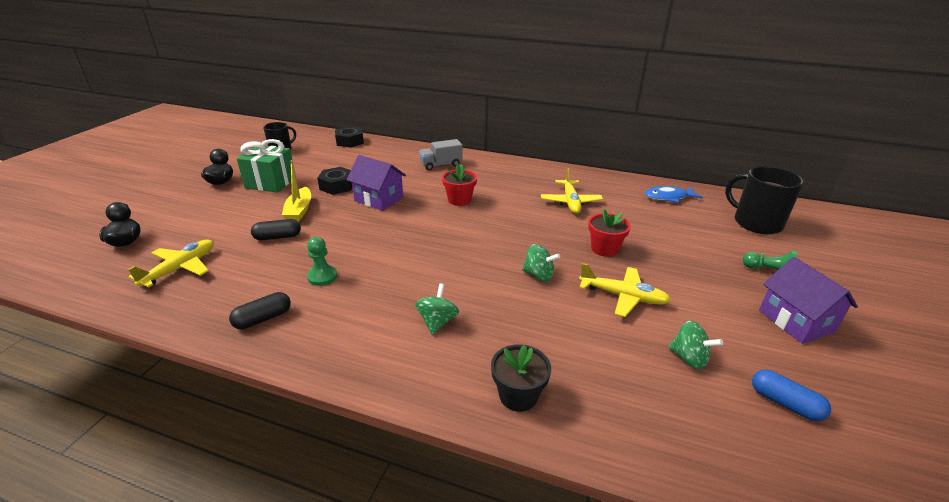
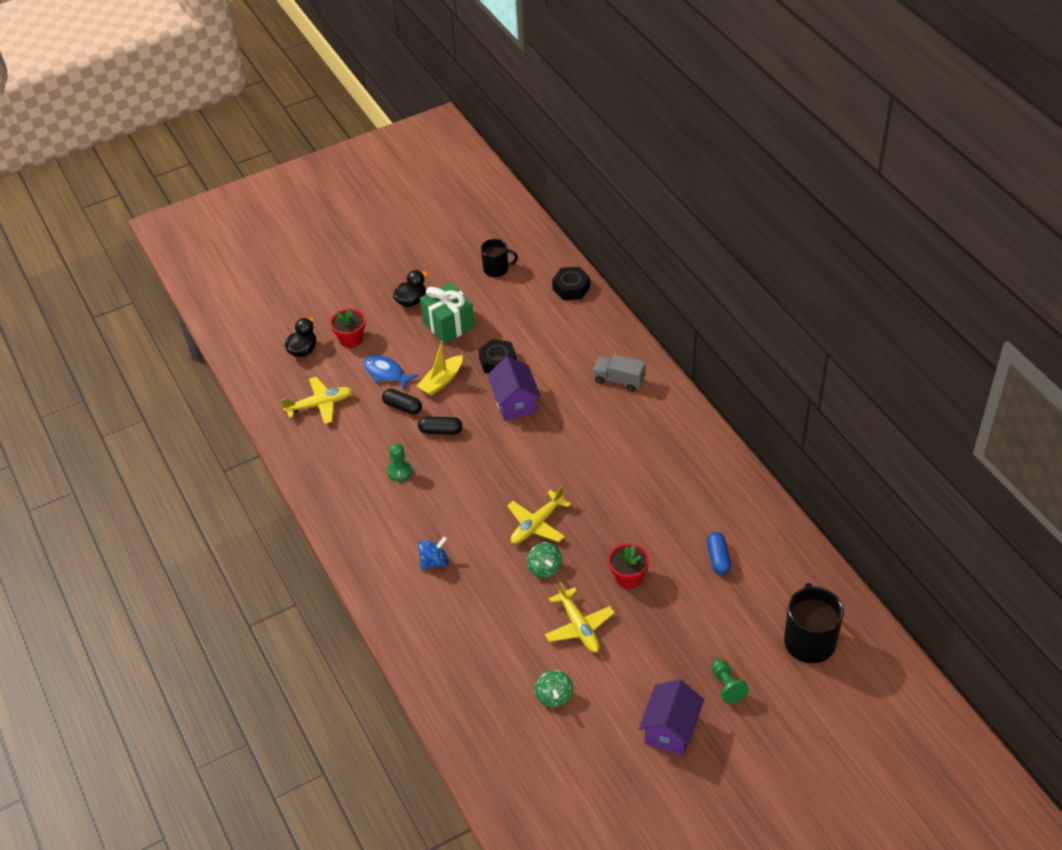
camera: 45 degrees right, 15 degrees up
(263, 319) = (338, 488): black capsule -> black capsule (440, 431)
(437, 322) = (434, 561): green spinning top -> blue spinning top
(459, 200) = (580, 445): red flower pot -> red flower pot (351, 339)
(518, 396) = (425, 644): black flower pot -> none
(570, 202) = (675, 507): yellow plane -> yellow plane (537, 524)
(668, 197) = (777, 560): blue fish -> blue fish (386, 373)
(785, 403) = (566, 759): blue capsule -> blue capsule (718, 558)

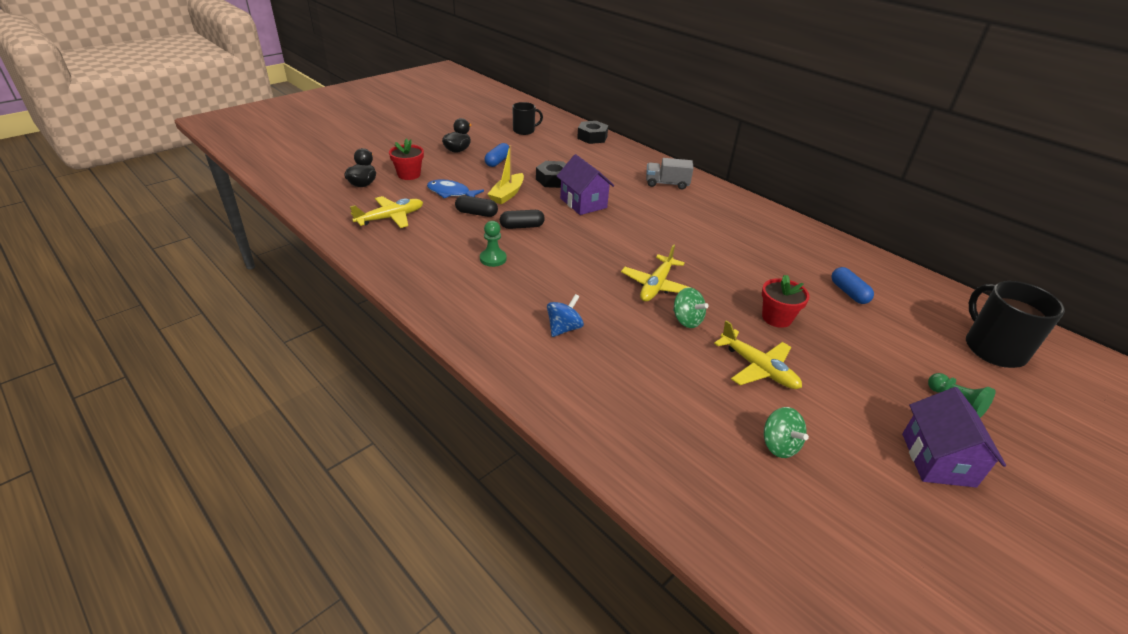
camera: 20 degrees left, 10 degrees down
(448, 325) = (498, 161): green gift -> blue capsule

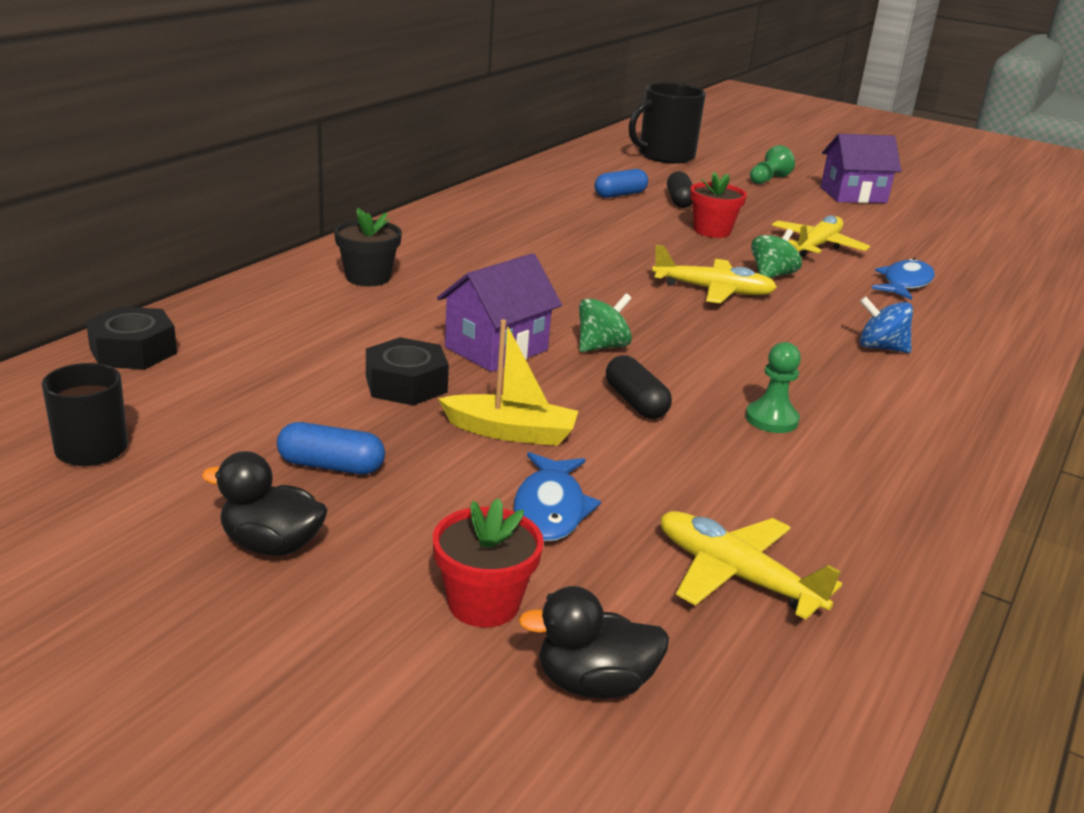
camera: 105 degrees left, 10 degrees down
(476, 213) = (623, 459): black capsule -> black capsule (679, 201)
(667, 184) = (368, 277): grey truck -> black flower pot
(678, 391) = (905, 283): none -> blue fish
(779, 445) = (918, 245): green spinning top -> green spinning top (602, 347)

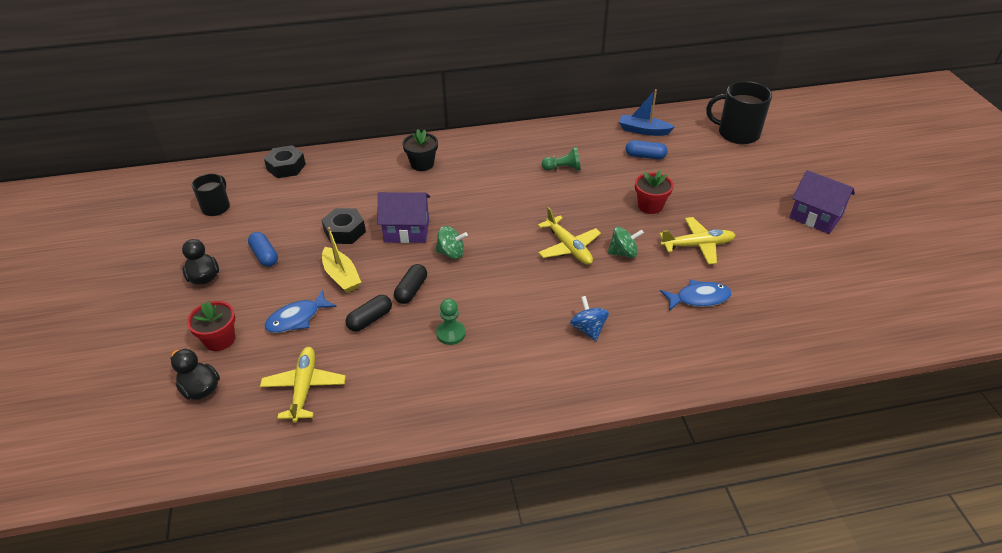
camera: 50 degrees right, 15 degrees up
(573, 175) = (643, 130): none -> blue boat
(679, 201) = (674, 175): black capsule -> black capsule (370, 319)
(768, 179) = (774, 179): green pawn -> green pawn (563, 168)

